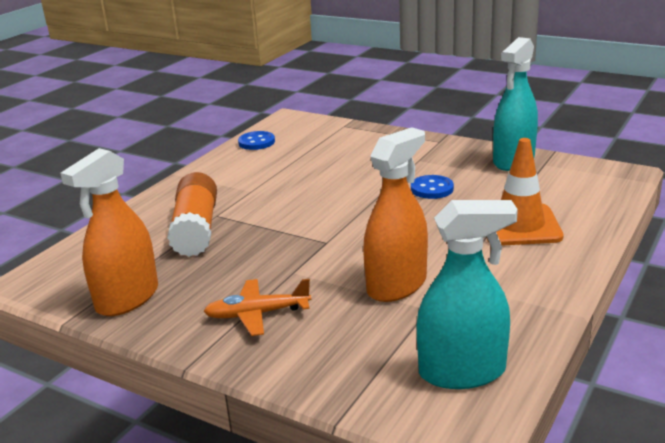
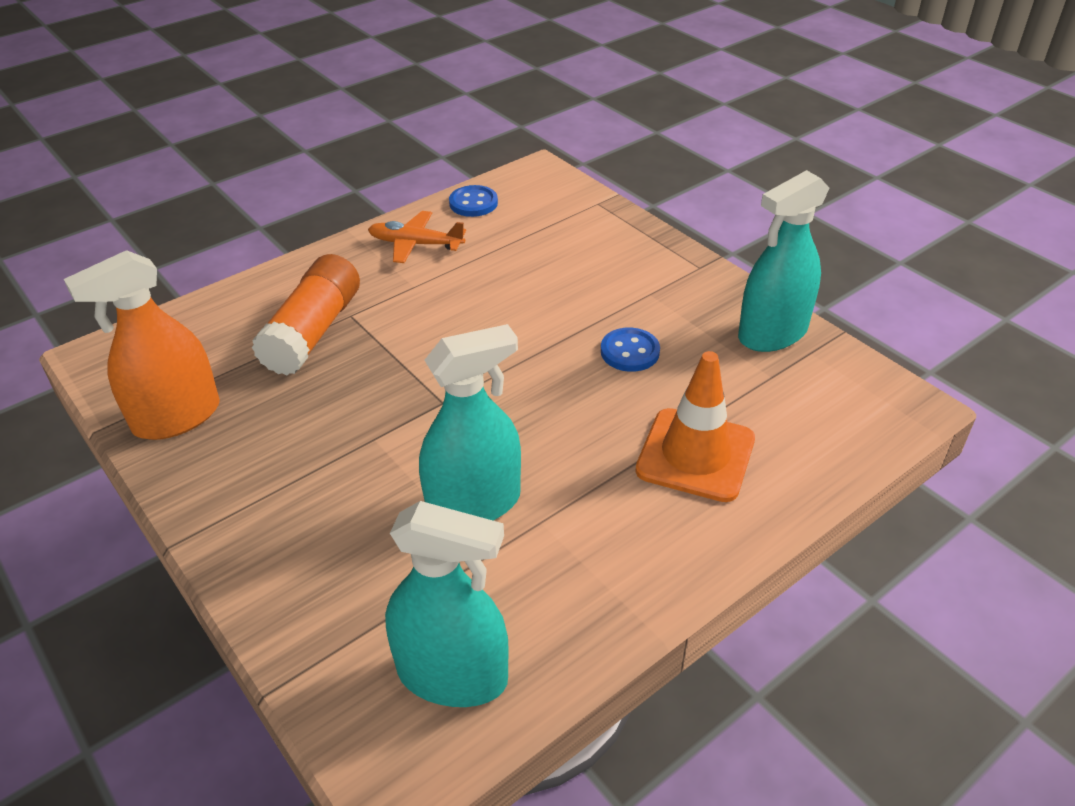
camera: 20 degrees right, 15 degrees up
(258, 314) = (292, 492): orange plane -> orange plane (416, 244)
(396, 285) = (474, 504): orange spray bottle -> turquoise spray bottle

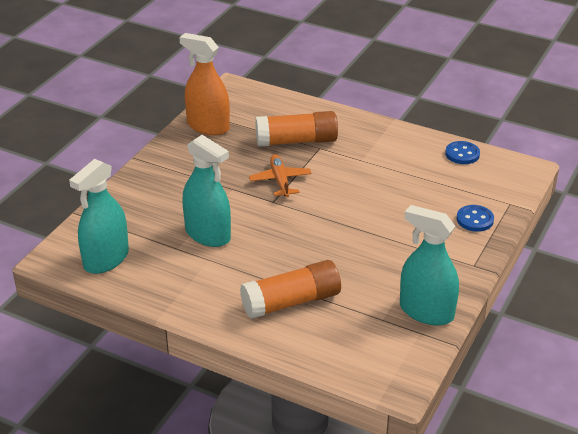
camera: 65 degrees right, 5 degrees down
(416, 244) = (400, 147): orange plane -> orange plane (280, 181)
(452, 675) = (106, 259): turquoise spray bottle -> turquoise spray bottle turned 45 degrees clockwise
(630, 352) = (363, 256): blue button -> blue button (475, 219)
(695, 455) = (291, 302): orange traffic cone -> orange glue stick

